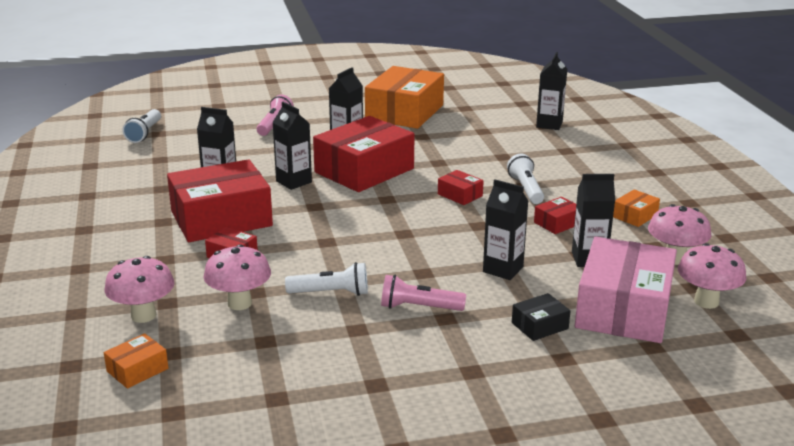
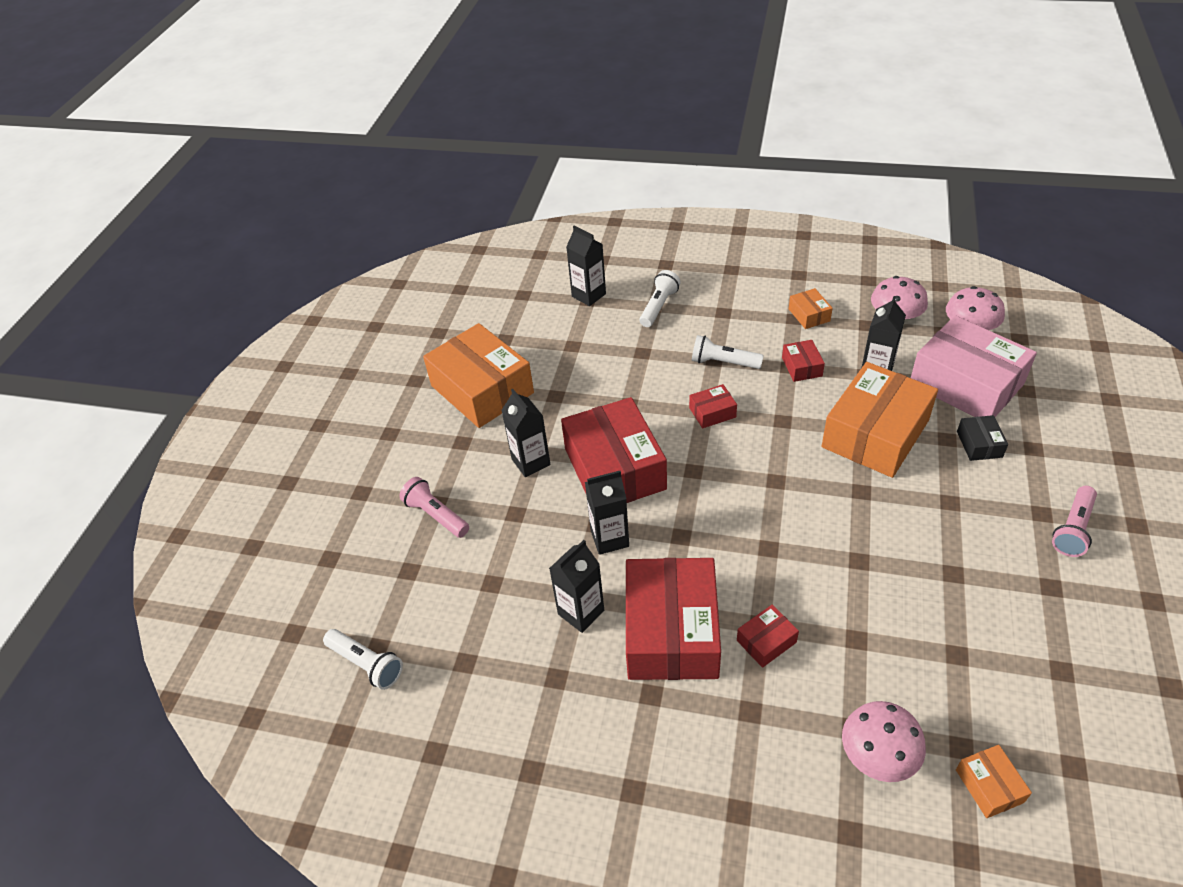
camera: 60 degrees left, 20 degrees up
(239, 303) = (876, 659): pink mushroom -> none
(331, 293) = (878, 575): white flashlight -> white flashlight (658, 306)
(419, 307) = (926, 515): pink flashlight -> pink flashlight (1073, 529)
(503, 269) = (875, 433): black carton -> orange box

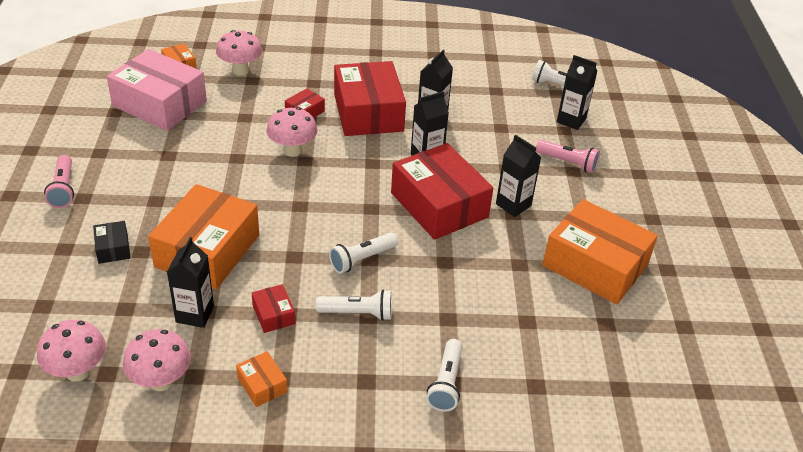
camera: 160 degrees right, 5 degrees down
(588, 295) = (538, 394): black carton -> black carton (571, 120)
(712, 412) = (362, 259): red box -> white flashlight
(784, 566) = (292, 150): none -> pink mushroom
(966, 384) = (103, 308): pink box -> pink box (159, 104)
(1073, 529) = (63, 189): pink flashlight -> pink flashlight turned 150 degrees clockwise

